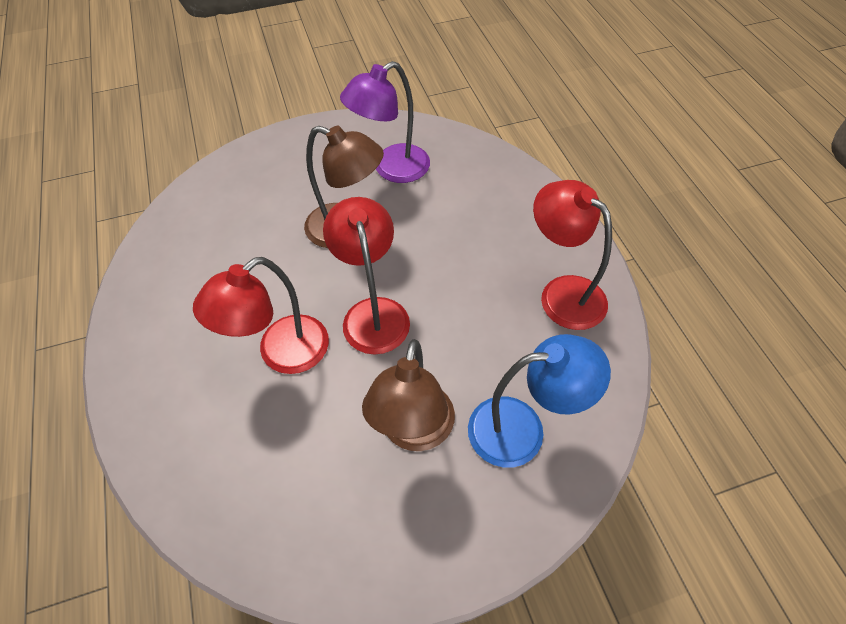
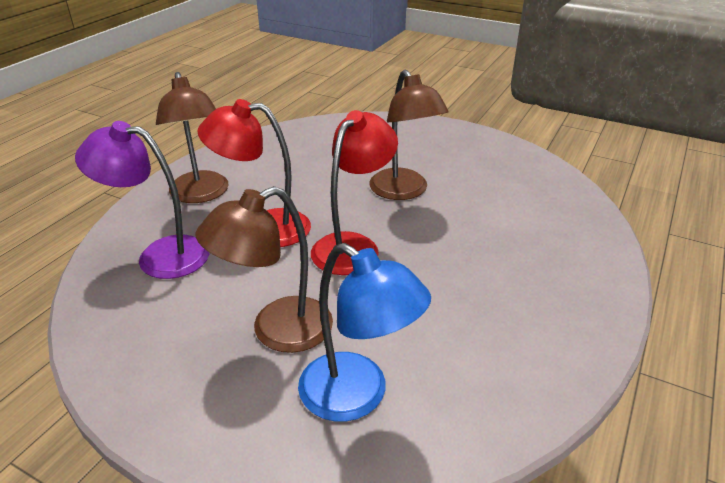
camera: 45 degrees right, 20 degrees down
(174, 366) = (201, 195): none -> brown lamp
(391, 169) = (488, 177): purple lamp -> purple lamp (160, 255)
(562, 293) = (530, 336): red lamp -> none

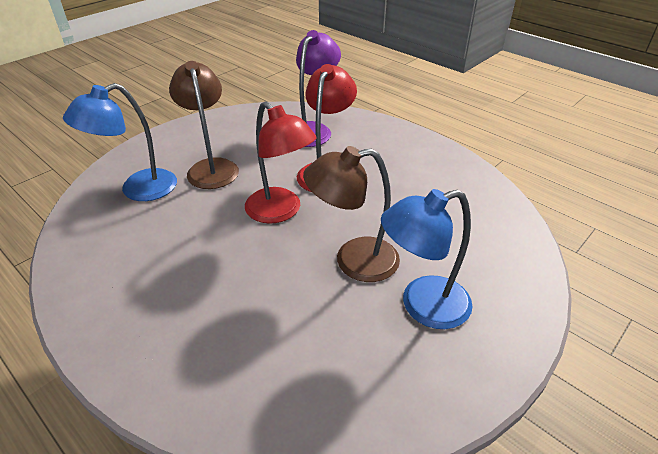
camera: 105 degrees right, 5 degrees up
(201, 195) = (385, 146): brown lamp -> none
(434, 158) = (422, 306): none -> blue lamp

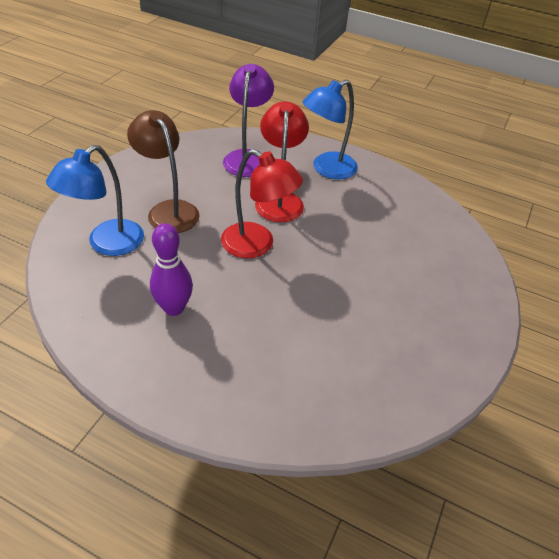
camera: 20 degrees left, 5 degrees up
(164, 259) = (174, 308): none -> purple bowling pin
(353, 260) = (341, 279): brown lamp -> none
(422, 306) = (410, 307): blue lamp -> blue lamp (327, 169)

